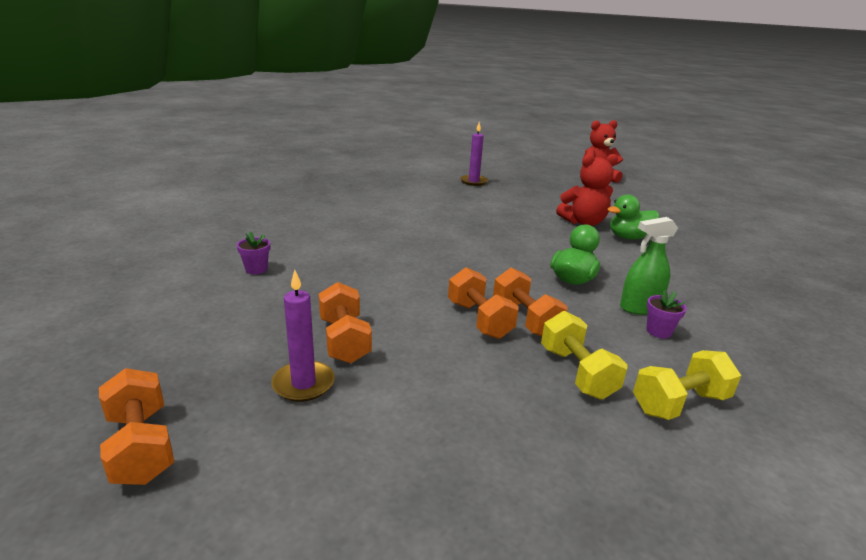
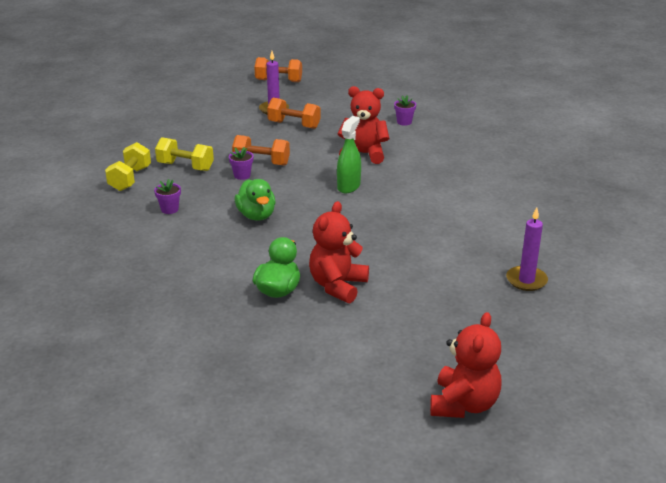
camera: 130 degrees right, 5 degrees up
(373, 268) = (363, 154): none -> red teddy bear
(525, 319) = (242, 175): orange dumbbell -> purple flower pot
(639, 308) = (195, 219): green spray bottle -> green spray bottle (348, 186)

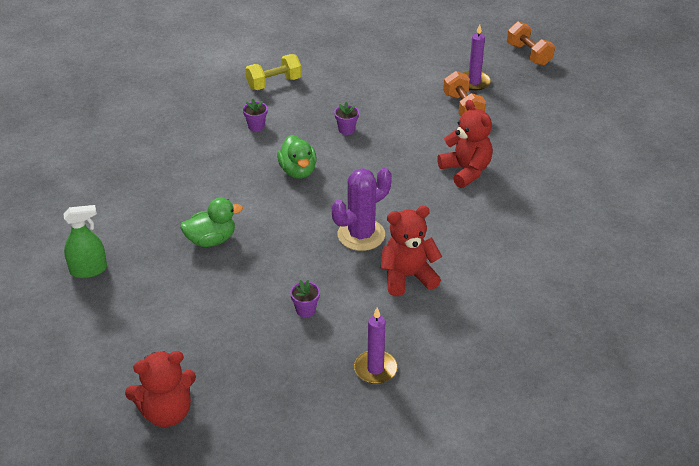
camera: 50 degrees right, 10 degrees up
(185, 166) = (324, 96): yellow dumbbell -> none
(256, 215) = (298, 171): green duck -> green duck turned 45 degrees counterclockwise
(261, 163) = (378, 127): orange dumbbell -> none
(337, 286) = (249, 266): red teddy bear -> red teddy bear (407, 277)
(348, 186) = (401, 192): green spray bottle -> green spray bottle (88, 270)
(372, 222) = (361, 235): none -> purple cactus
(404, 122) = (557, 162): purple flower pot -> purple flower pot (305, 310)

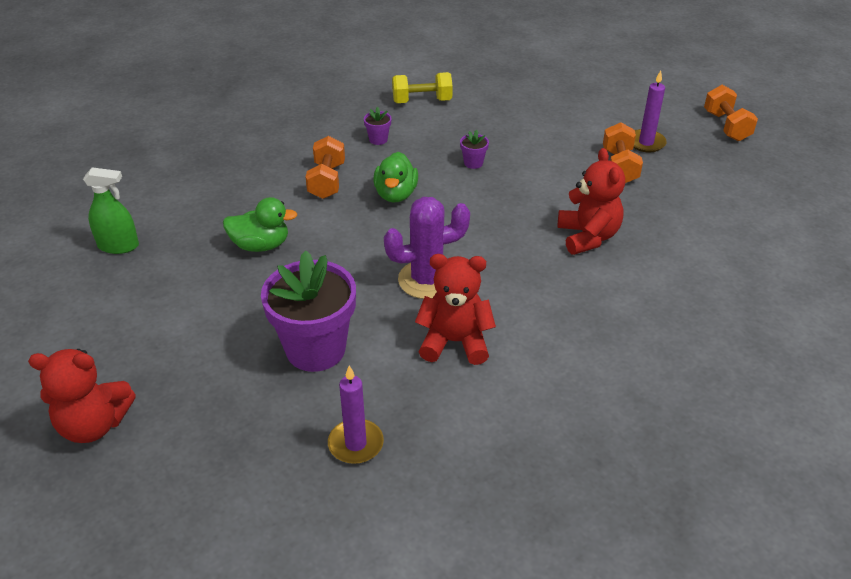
camera: 20 degrees right, 0 degrees up
(234, 172) = (327, 181): none -> orange dumbbell
(305, 310) = (315, 349): purple flower pot -> purple flower pot, size x2.48

